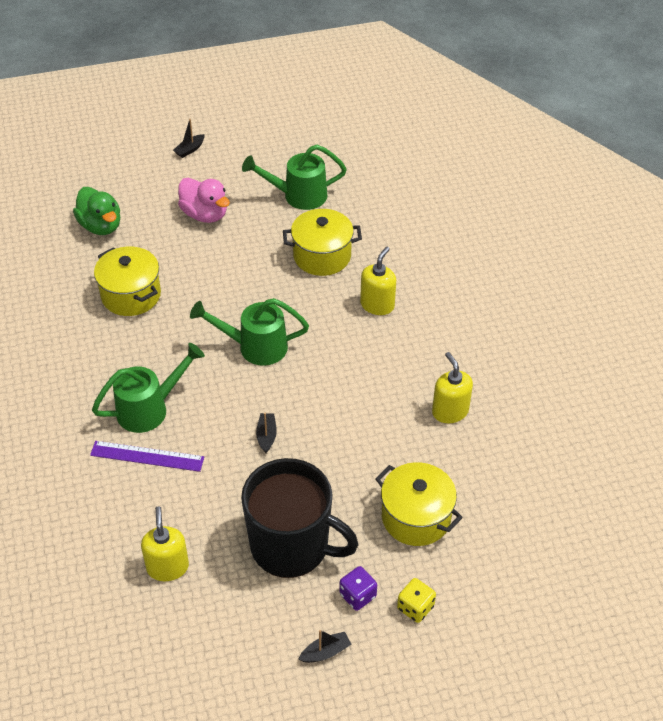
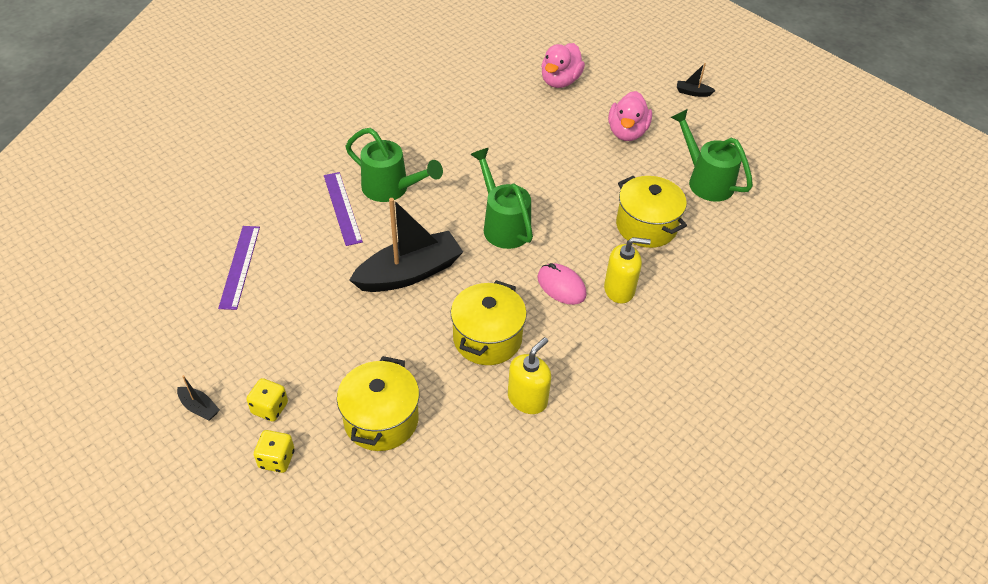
camera: 60 degrees right, 0 degrees up
(101, 226) = (560, 81): green duck -> pink duck
(131, 295) = (501, 128): yellow pot -> yellow pot (487, 338)
(167, 567) = (239, 266): yellow soap dispenser -> purple ruler
(266, 436) = (409, 273): black boat -> black boat, size x2.43
(291, 546) = (300, 338): black mug -> none
(350, 339) = (561, 286): none -> pink mouse
(357, 595) = (270, 408): purple dice -> yellow dice

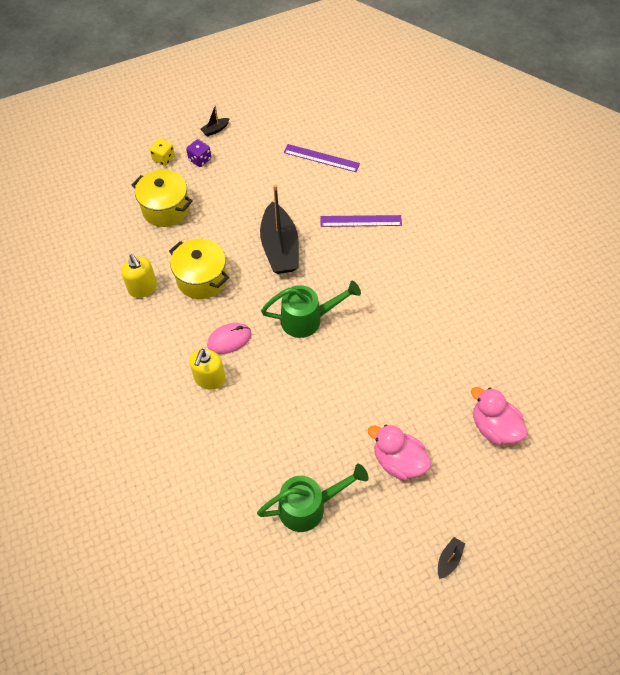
camera: 110 degrees right, 10 degrees up
(270, 408) = (200, 159): yellow dice -> purple dice
(391, 189) = (373, 255): green watering can -> none
(646, 226) = (269, 427): yellow pot -> none

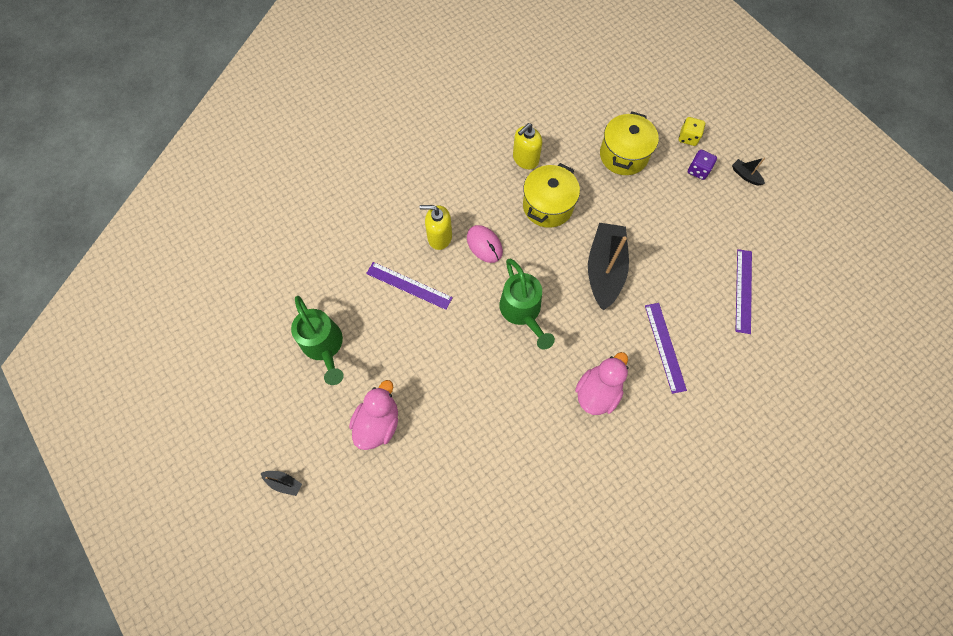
camera: 80 degrees right, 10 degrees up
(258, 415) = (409, 285): none -> purple ruler
(280, 248) = (604, 270): black boat -> black boat turned 120 degrees clockwise
(493, 427) = (429, 520): pink duck -> pink duck (597, 392)

